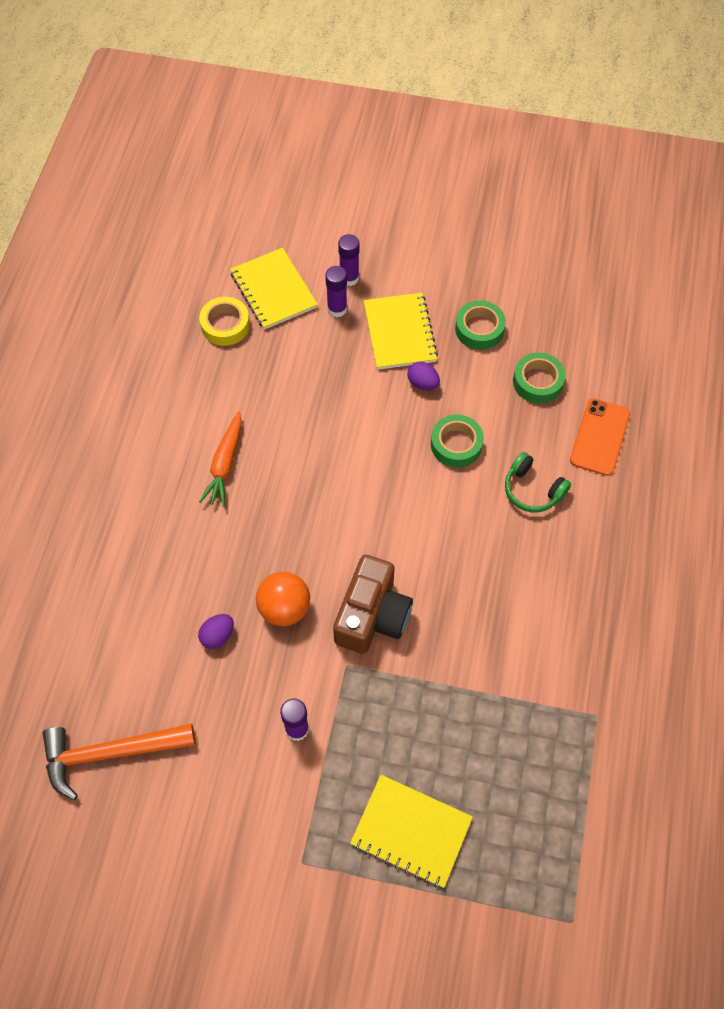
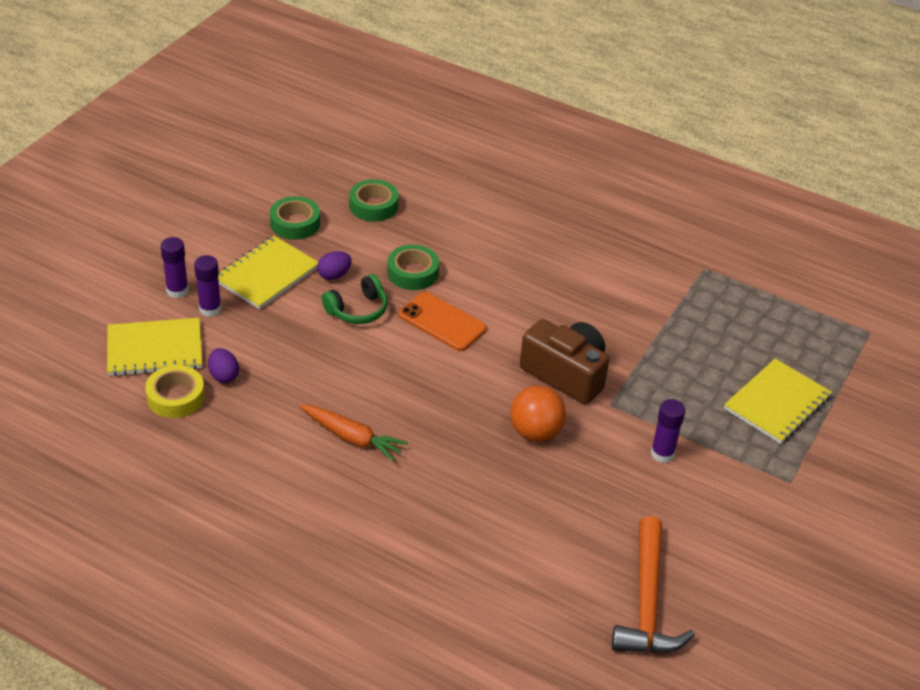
camera: 75 degrees left, 20 degrees down
(218, 636) = (547, 488): purple egg -> purple egg (223, 375)
(399, 333) = (267, 274): yellow notebook -> yellow notebook turned 60 degrees counterclockwise
(532, 490) = (482, 241): green headphones -> green headphones (357, 310)
(599, 437) = (449, 188): orange phone -> orange phone (442, 322)

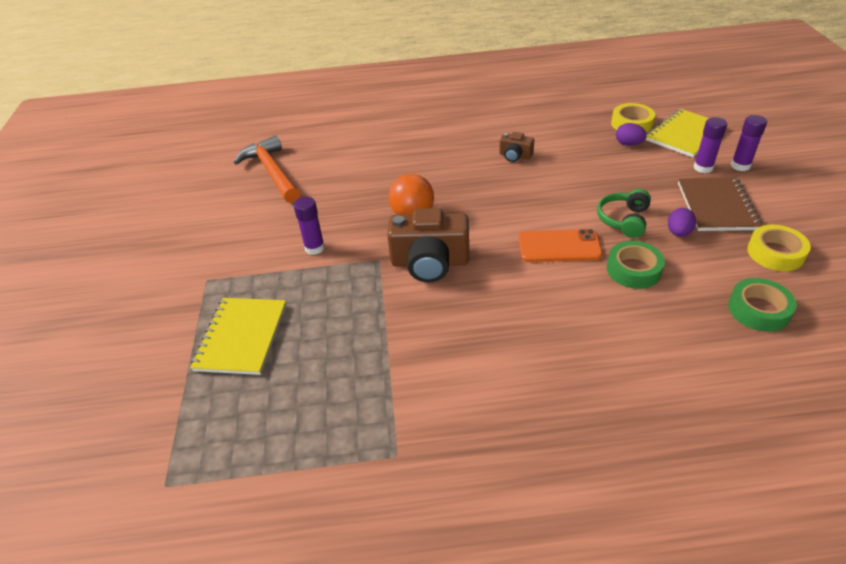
camera: 150 degrees right, 0 degrees up
(267, 274) = (716, 206): yellow notebook -> brown notebook
(295, 223) = (775, 253): green tape -> yellow tape
(352, 438) = (515, 156): orange carrot -> brown camera

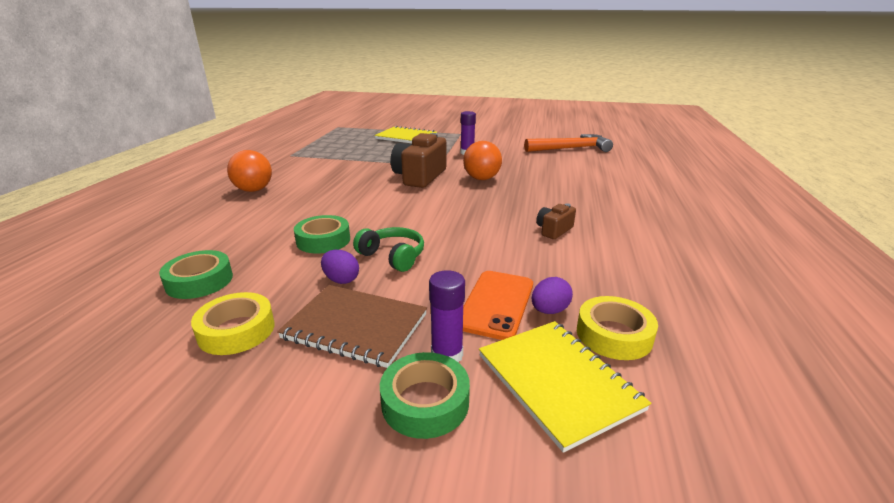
camera: 105 degrees right, 15 degrees down
(559, 246) = (388, 219): orange phone -> orange phone (496, 304)
(565, 403) = (254, 190): none -> orange ball
(740, 166) = (425, 402): purple glue stick -> green tape

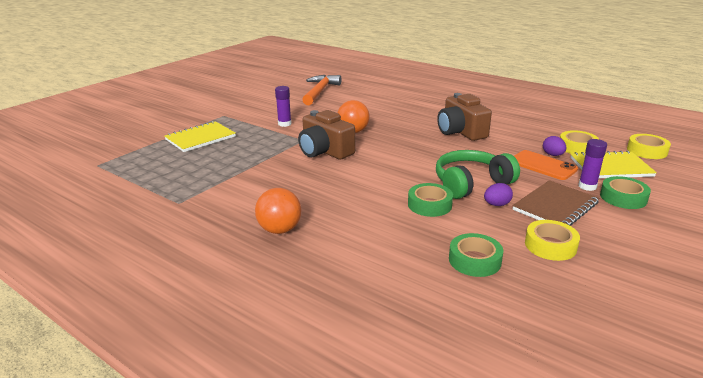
camera: 65 degrees left, 0 degrees up
(393, 256) = (471, 183): green headphones -> green headphones, size x1.60
(554, 230) = (461, 132): brown camera -> brown camera, size x1.99
(714, 442) = (647, 151): none -> yellow tape

